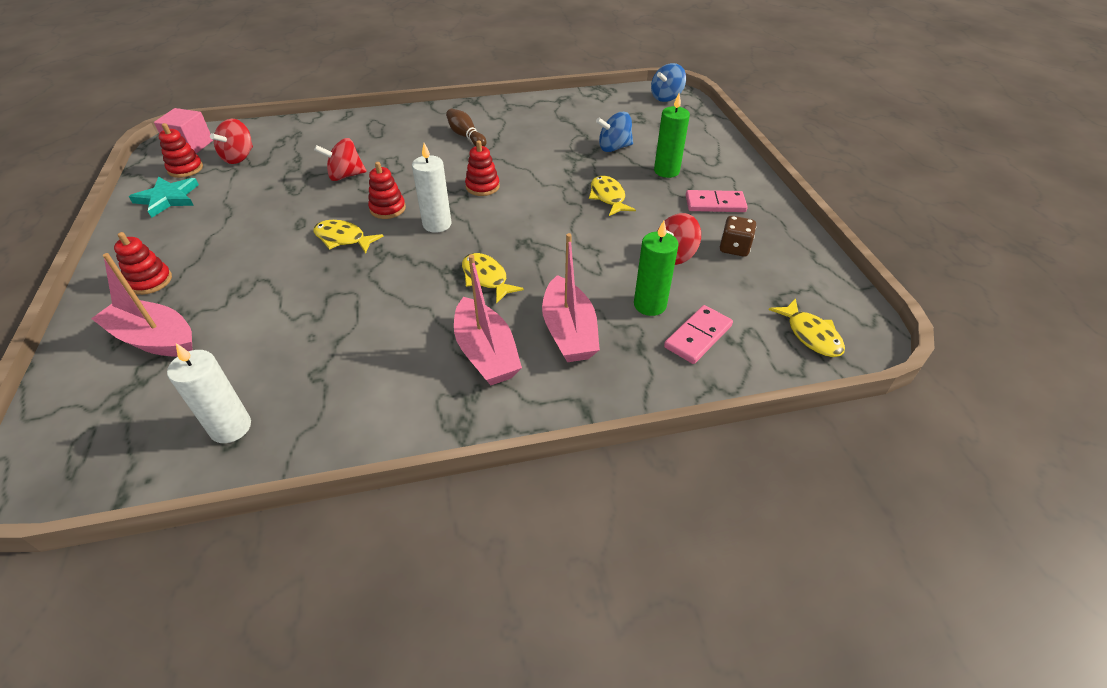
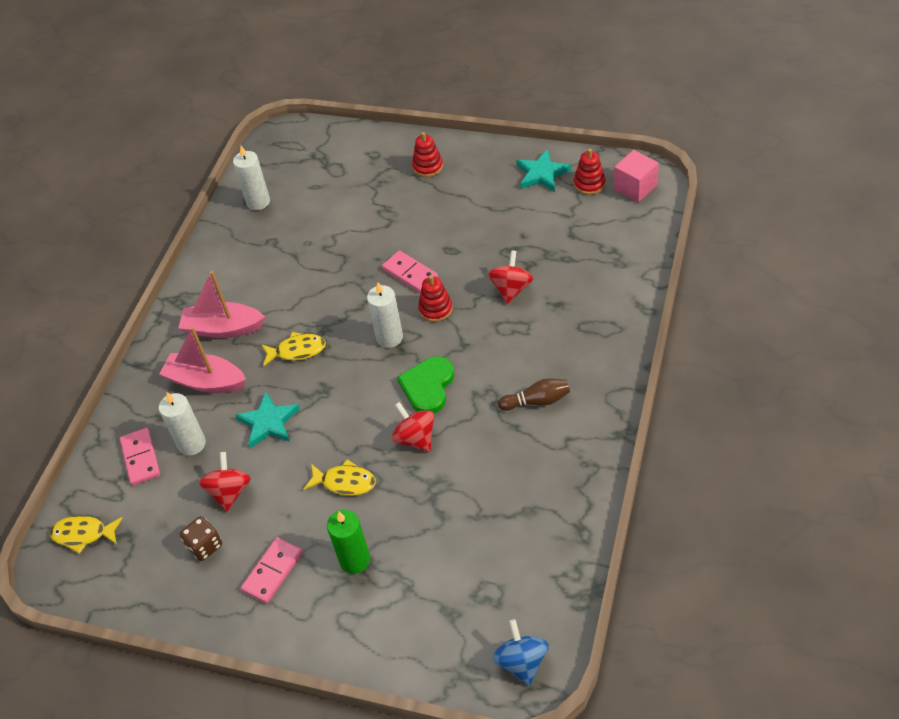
camera: 125 degrees right, 5 degrees up
(155, 339) = (361, 170): pink boat -> none
(239, 157) = (592, 219): red spinning top -> red spinning top (415, 438)
(343, 239) = (410, 273): yellow fish -> pink domino
(482, 186) = (428, 386): red stacking toy -> green heart
(584, 262) = (268, 422): none -> turquoise star
(614, 148) = (431, 532): blue spinning top -> none
(650, 305) = (192, 444): green candle -> white candle

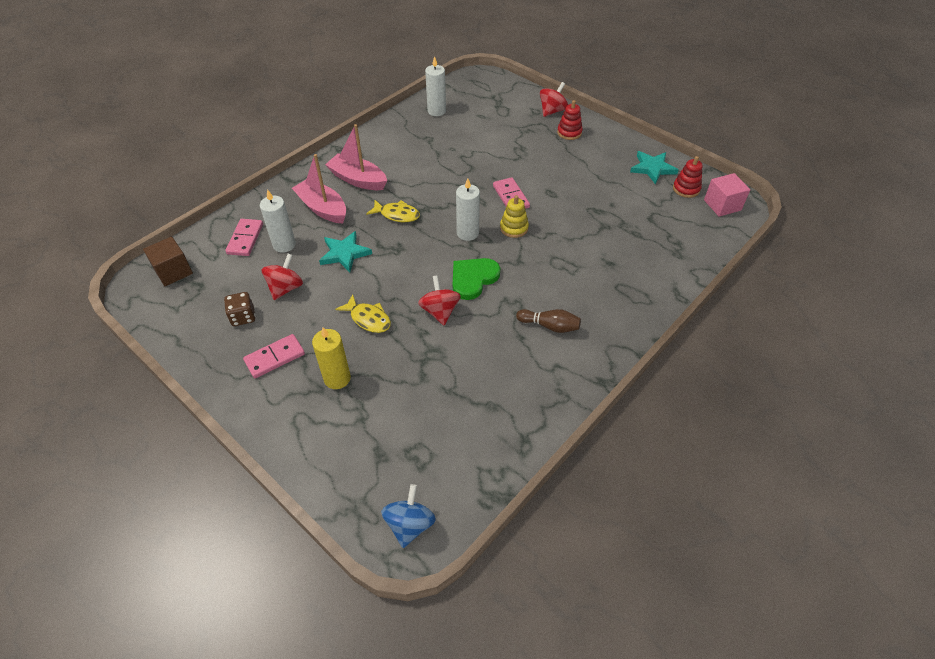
camera: 20 degrees right, 0 degrees up
(83, 534) = (173, 271): yellow fish -> brown cube
(355, 560) = (337, 378): green candle -> yellow candle
(435, 309) = (514, 228): red stacking toy -> yellow stacking toy
(511, 289) = (579, 237): red spinning top -> red spinning top (552, 111)

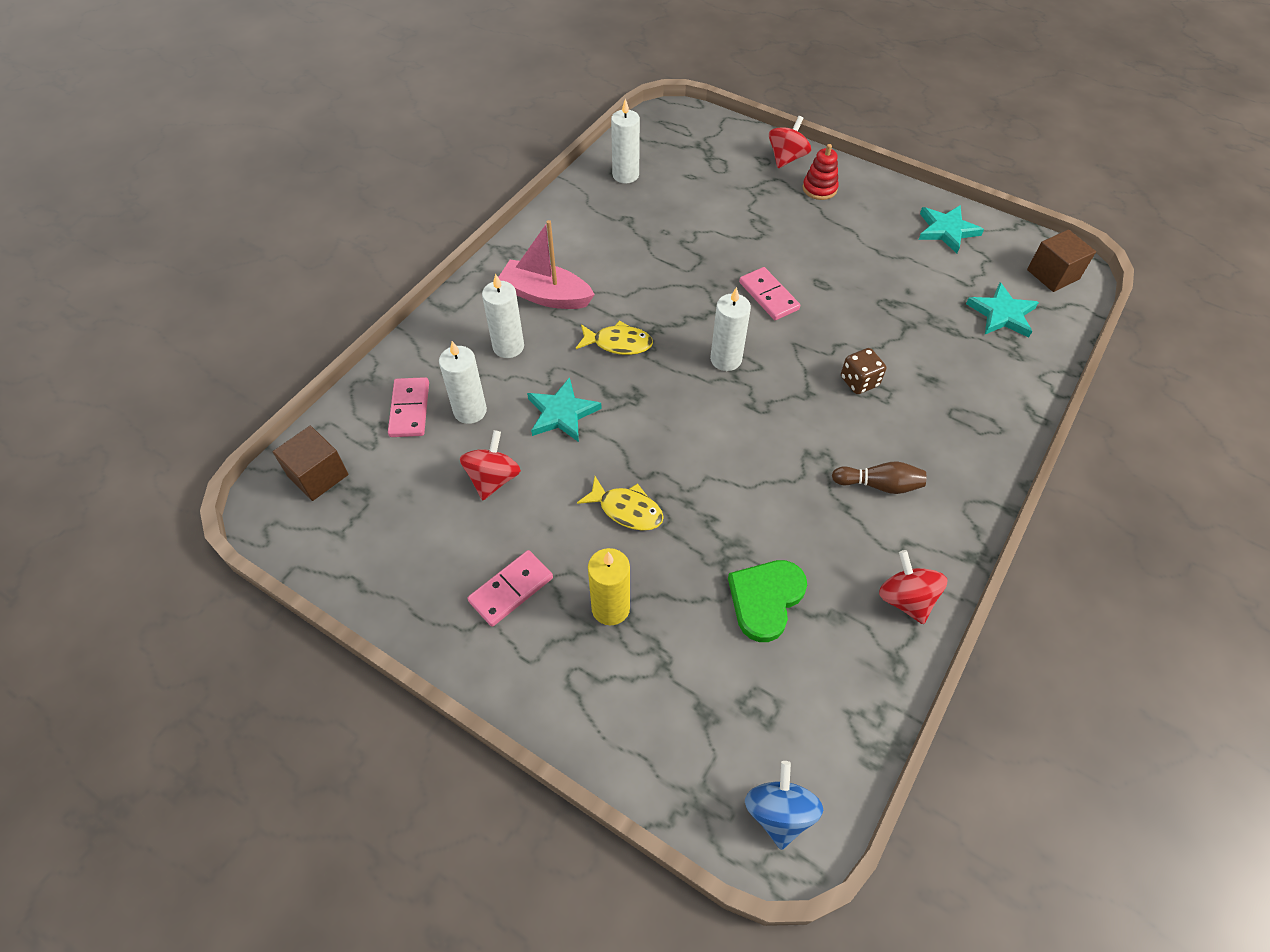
camera: 10 degrees left, 5 degrees up
(243, 317) = (445, 533): brown dice -> brown dice (859, 381)
(322, 208) = (508, 347): pink boat -> white candle
(440, 311) = (723, 484): red spinning top -> red spinning top (905, 599)
(473, 279) = (754, 428): green heart -> green heart (765, 599)
(514, 228) = (787, 343): yellow stacking toy -> none
(675, 226) = (1002, 314): none -> turquoise star
(686, 189) = (999, 256): red stacking toy -> none
(722, 205) = (1053, 274): pink cube -> brown cube

